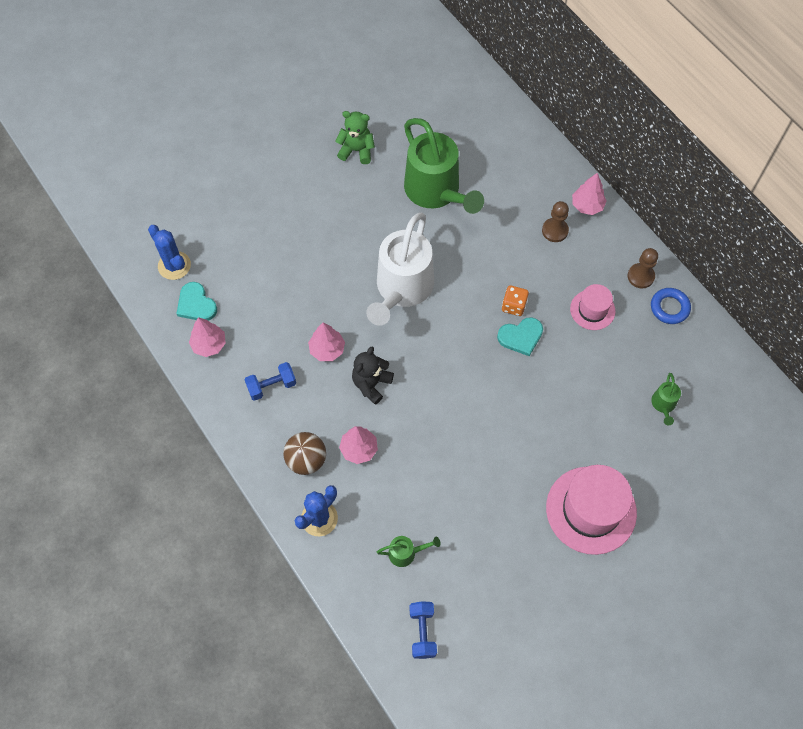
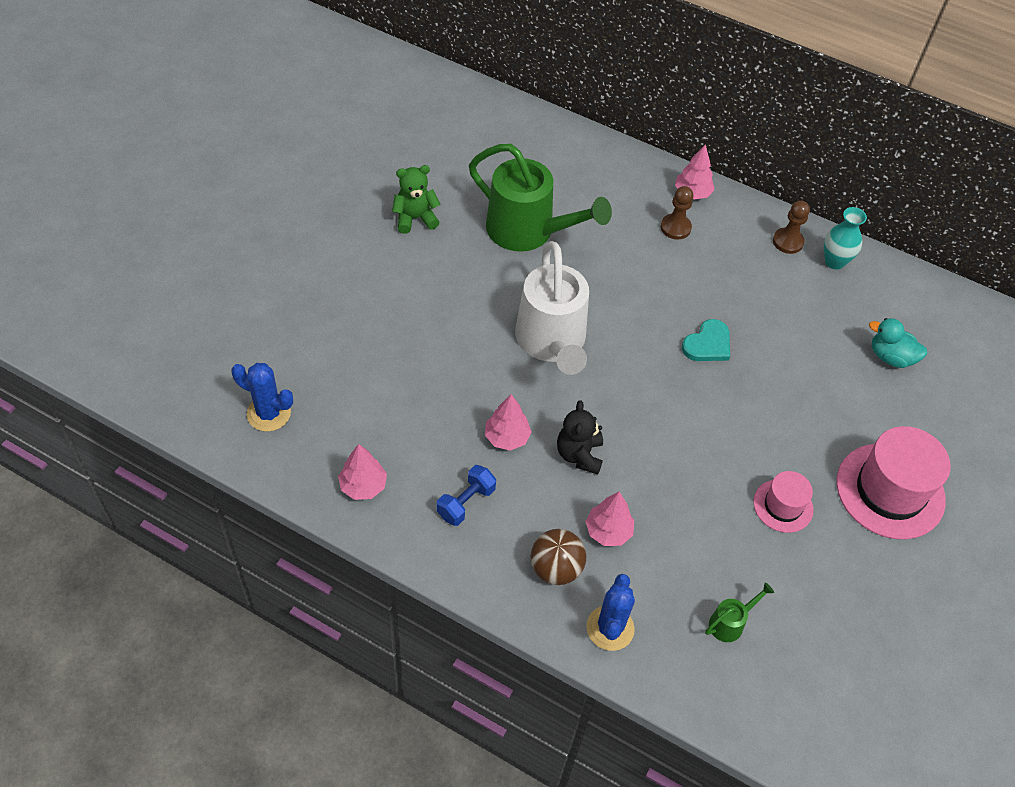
camera: 30 degrees left, 10 degrees down
(196, 304) = (321, 446): turquoise heart -> none
(422, 632) = (802, 703): blue dumbbell -> none
(513, 306) = (681, 316): orange dice -> none
(592, 310) = (762, 291): pink hat -> pink hat (783, 506)
(663, 405) = (890, 357): green watering can -> turquoise duck
(669, 308) = (834, 261): blue ring -> turquoise vase

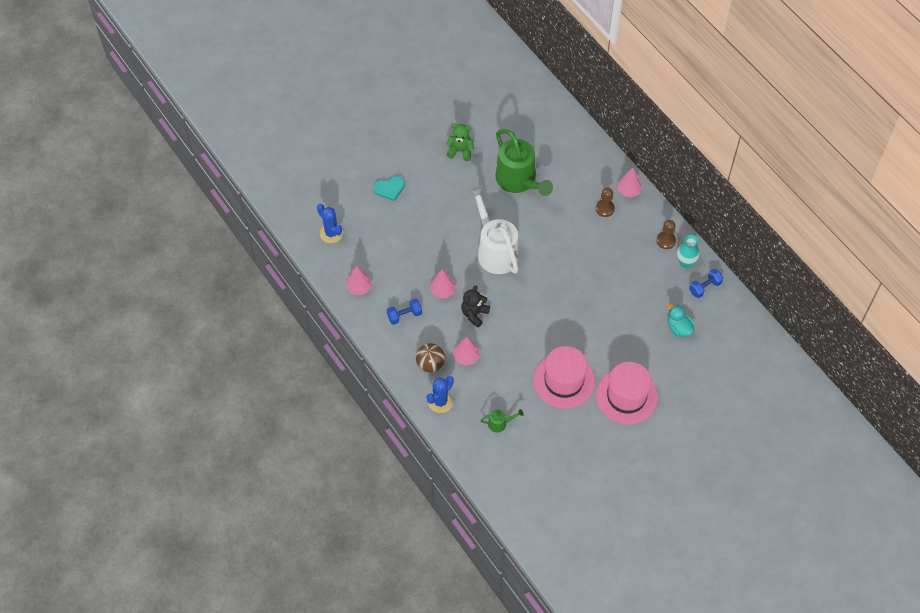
camera: 30 degrees right, 5 degrees up
(552, 343) = (495, 250): white watering can -> white watering can turned 135 degrees clockwise
(708, 344) = (579, 282): turquoise heart -> turquoise heart (389, 189)
(783, 506) = (564, 381): pink hat -> pink hat, size x1.83
(884, 286) = (705, 287): none -> blue dumbbell

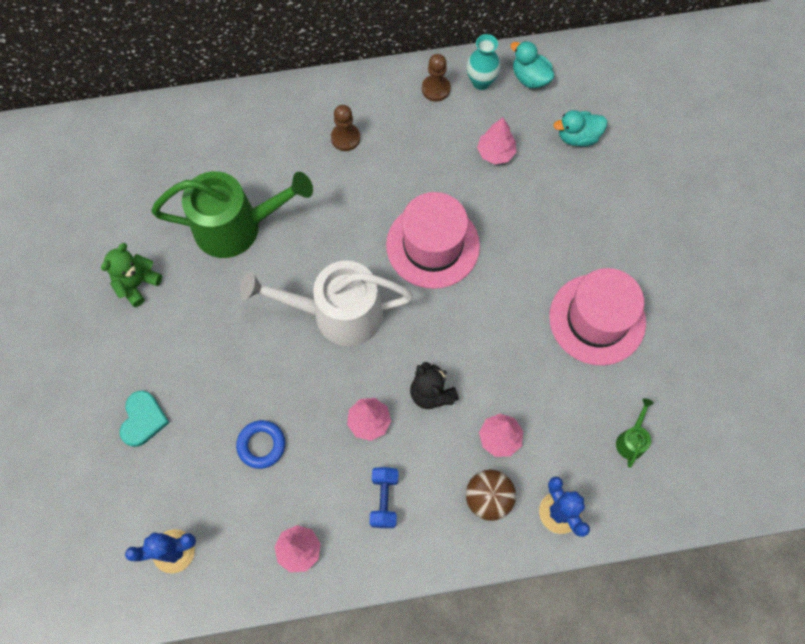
camera: 65 degrees left, 10 degrees up
(404, 247) = (261, 445): none -> blue ring
(626, 396) = (655, 249): pink hat -> pink hat (432, 245)
(628, 191) = (333, 96): pink tree -> pink tree (495, 153)
(705, 287) = (530, 78): blue dumbbell -> turquoise duck

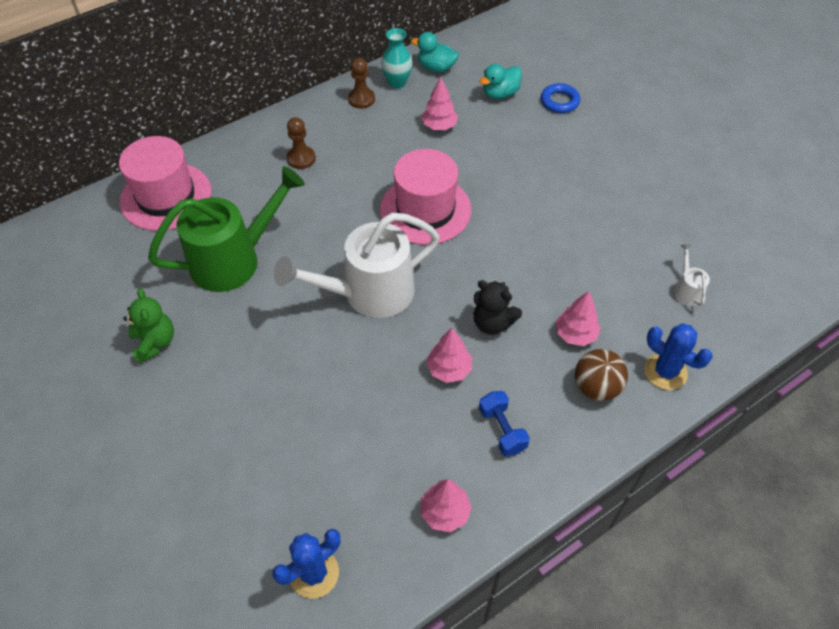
camera: 25 degrees left, 15 degrees down
(137, 284) = (155, 343): green teddy bear -> green teddy bear turned 150 degrees clockwise
(143, 419) = (219, 461): turquoise heart -> none
(261, 445) = (355, 433): blue ring -> blue ring (559, 101)
(597, 319) = (598, 212): pink hat -> pink hat (166, 196)
(631, 440) = (686, 290): green watering can -> white watering can

